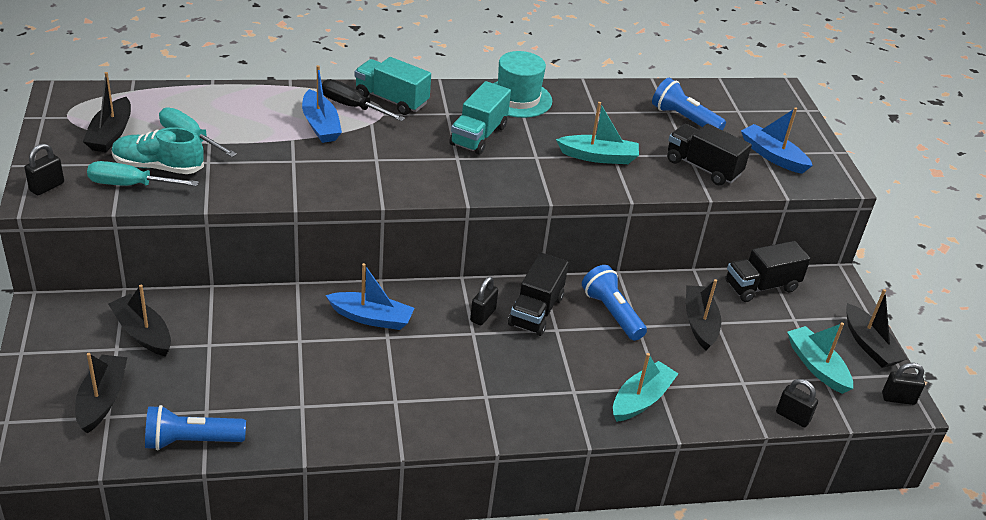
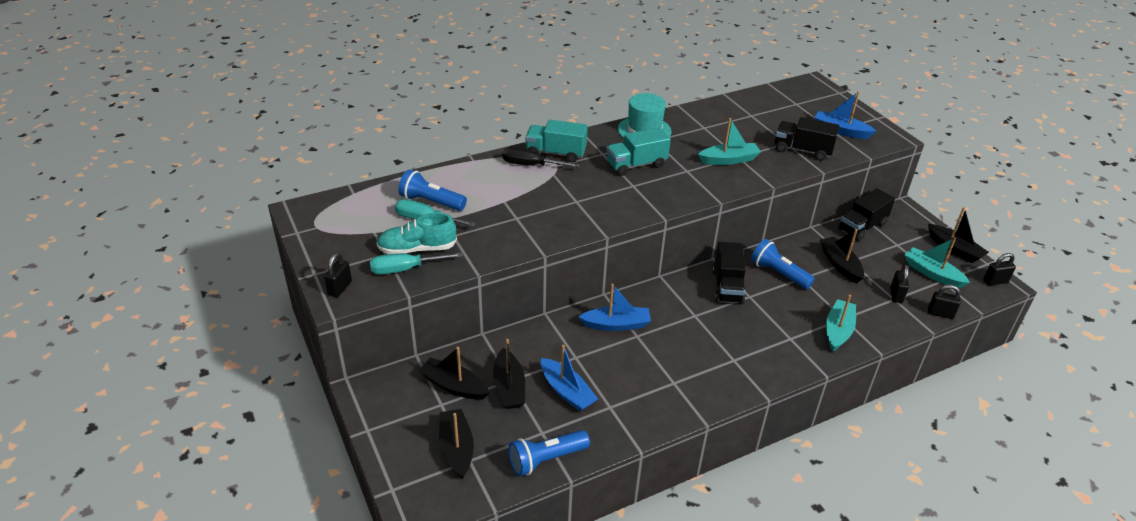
camera: 15 degrees left, 0 degrees up
(111, 134) = (361, 232): black boat -> black boat (509, 387)
(320, 125) = (517, 185): blue boat -> blue boat (567, 391)
(478, 135) = (636, 165): turquoise truck -> turquoise truck turned 60 degrees clockwise
(482, 315) = (693, 300): black padlock -> black padlock (896, 295)
(684, 119) = (766, 118): blue flashlight -> blue flashlight (431, 202)

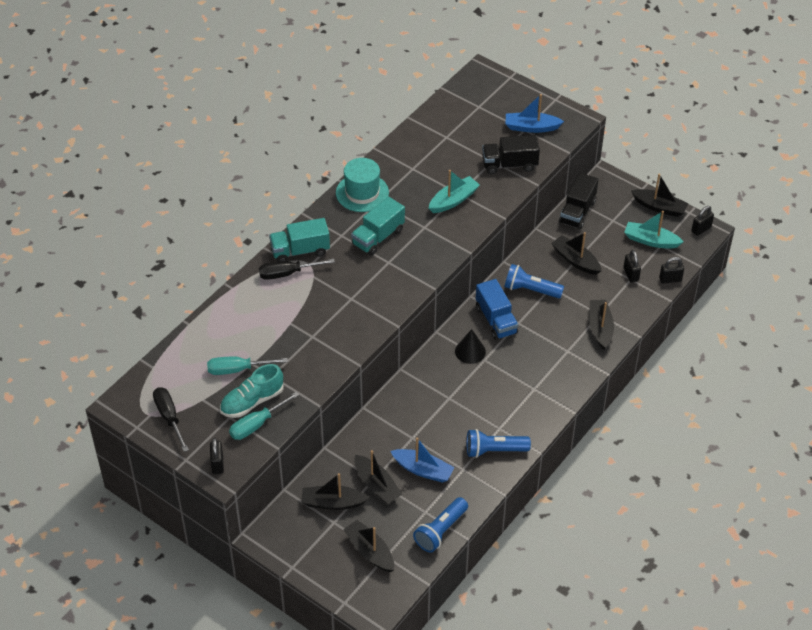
camera: 25 degrees left, 10 degrees up
(331, 235) = (169, 417): none -> black screwdriver
(431, 202) = (228, 349): blue flashlight -> blue flashlight (494, 450)
(616, 324) = (427, 394): blue boat -> none
(684, 303) = (470, 351): none -> black cone
(727, 286) = (496, 320): black truck -> blue truck
(838, 331) = (600, 328): turquoise boat -> black boat

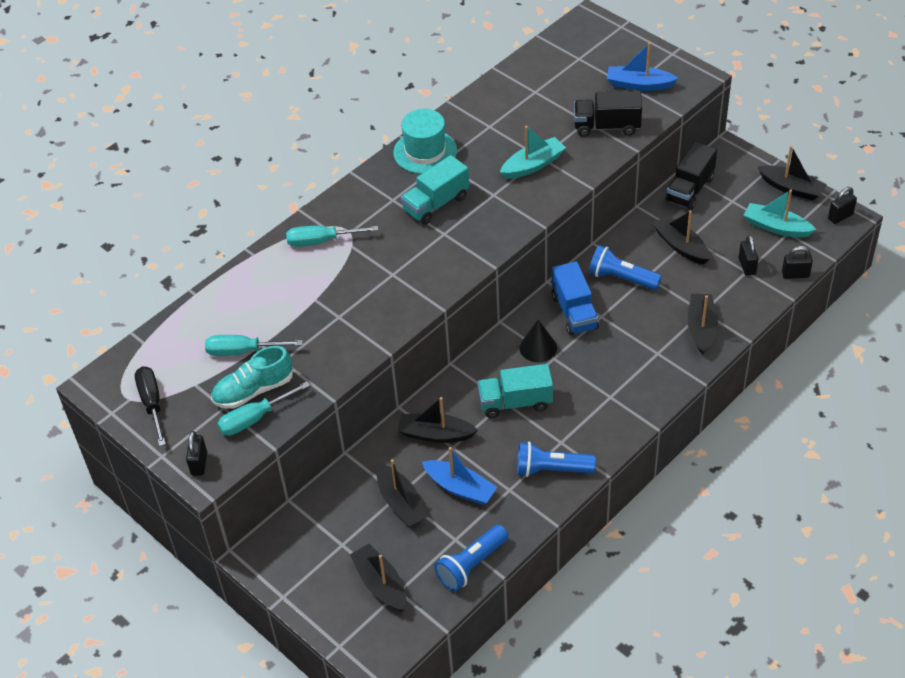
camera: 10 degrees right, 0 degrees up
(287, 273) = (321, 241): black screwdriver -> turquoise screwdriver
(300, 251) = (341, 215): turquoise truck -> turquoise truck (515, 402)
(333, 503) = (345, 520): black boat -> black boat (435, 434)

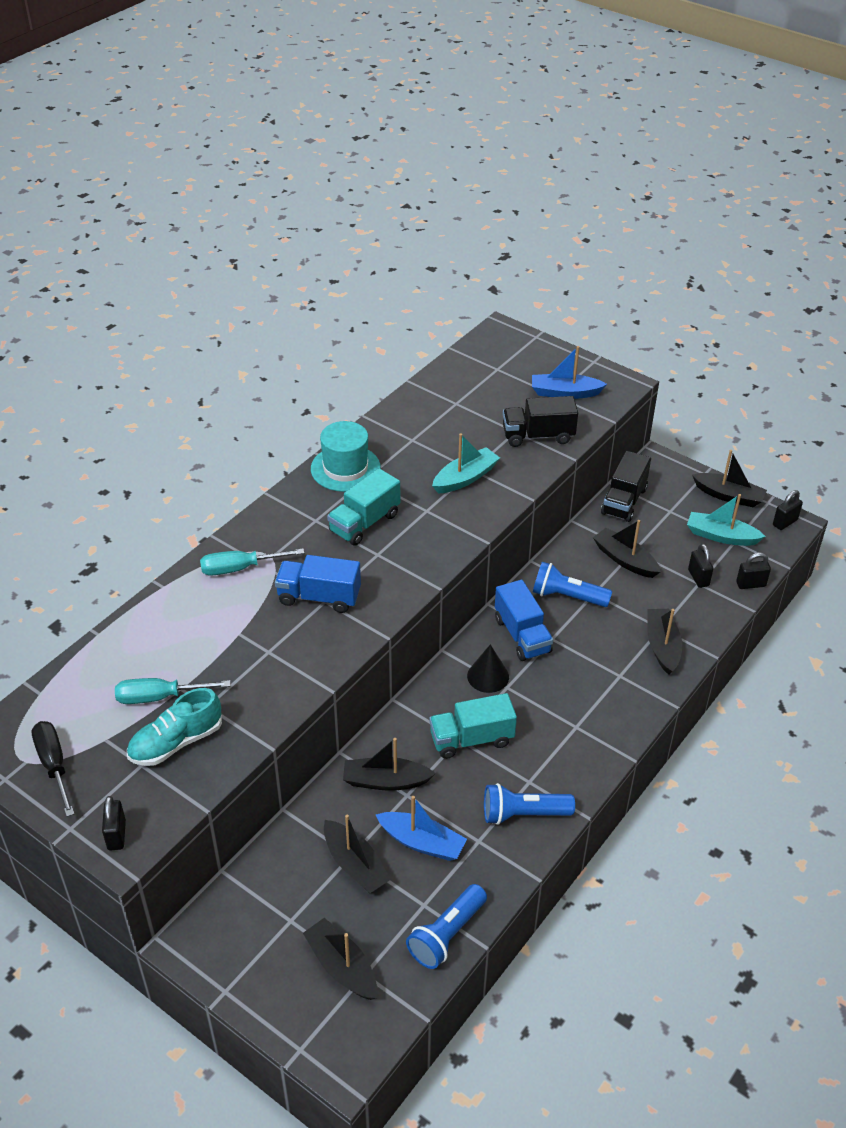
camera: 10 degrees left, 5 degrees down
(255, 418) = (180, 776): turquoise screwdriver -> none
(387, 270) = (319, 597): none -> blue truck

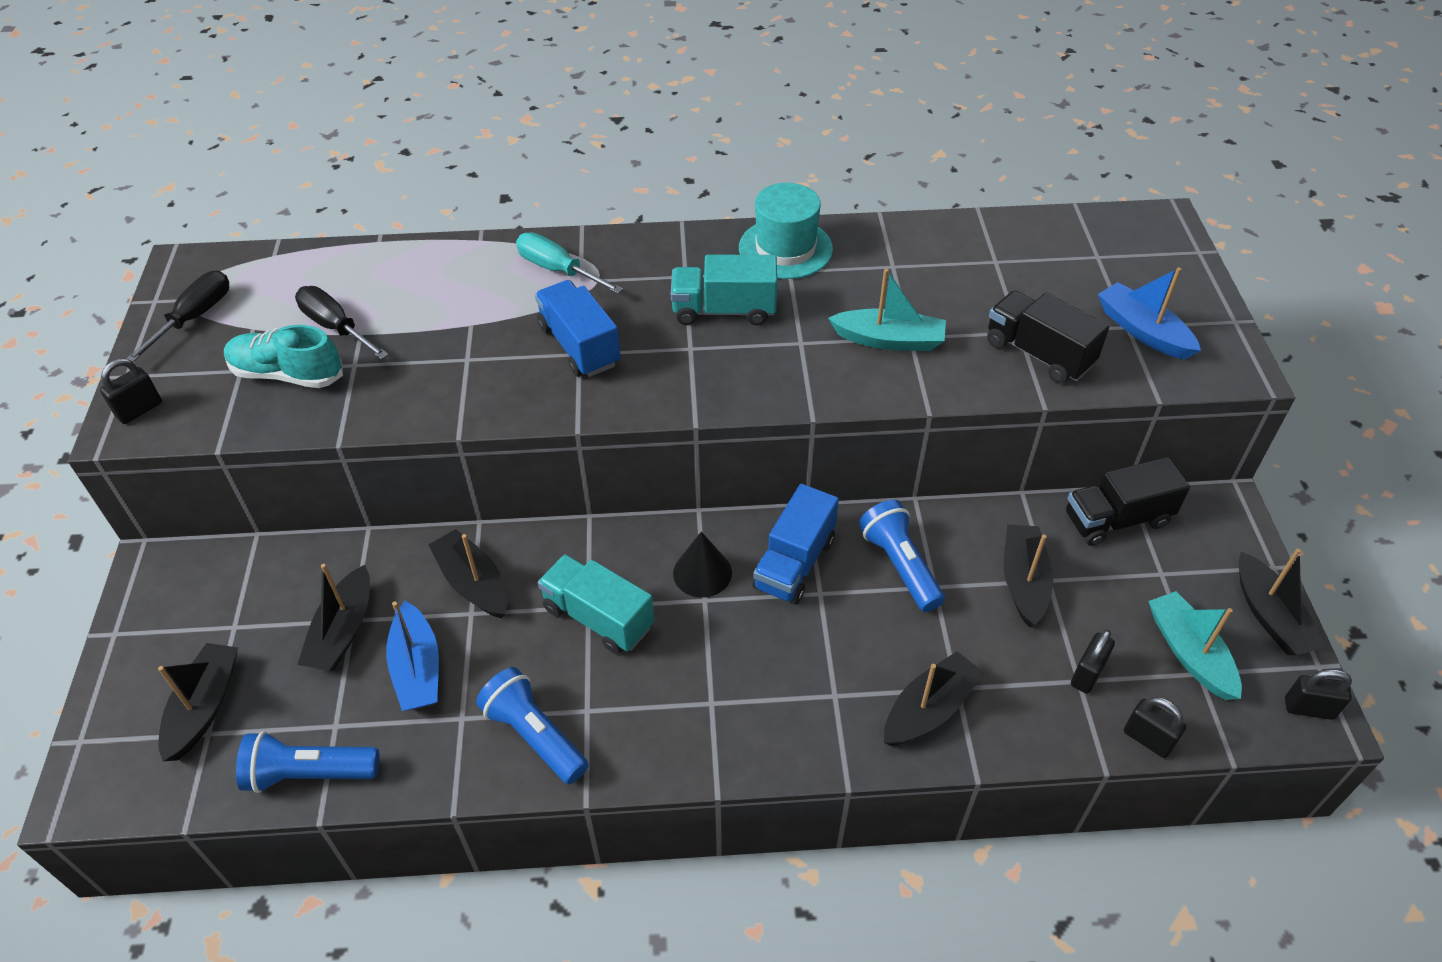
camera: 50 degrees right, 5 degrees up
(160, 697) = (336, 327): turquoise screwdriver -> black screwdriver

